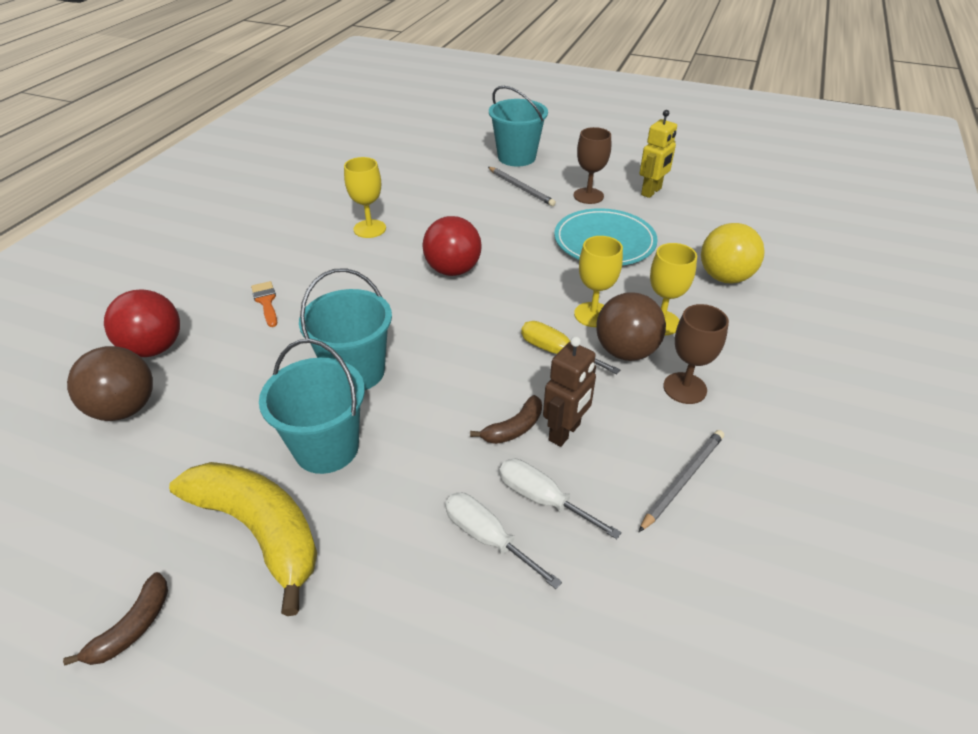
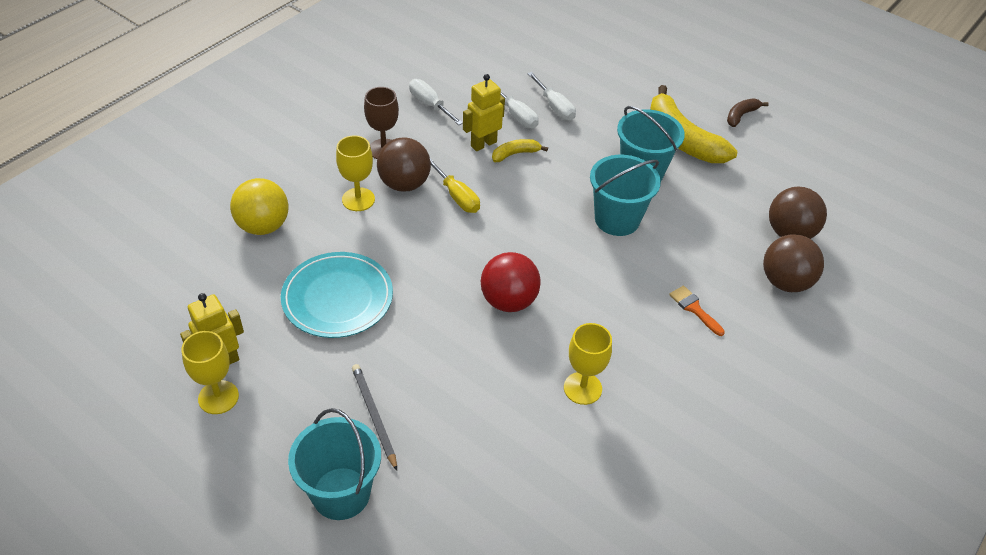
camera: 165 degrees left, 5 degrees up
(154, 348) = (785, 282): red ball -> brown ball
(266, 302) = (694, 309): orange brush -> orange brush turned 150 degrees clockwise
(514, 428) = (515, 154): brown banana -> yellow banana
(565, 432) = (483, 144): brown robot -> yellow robot
(588, 196) = (302, 376): brown goblet -> none
(593, 315) = (407, 220): yellow goblet -> yellow goblet (218, 397)
(682, 480) = (430, 105): grey pencil -> white screwdriver

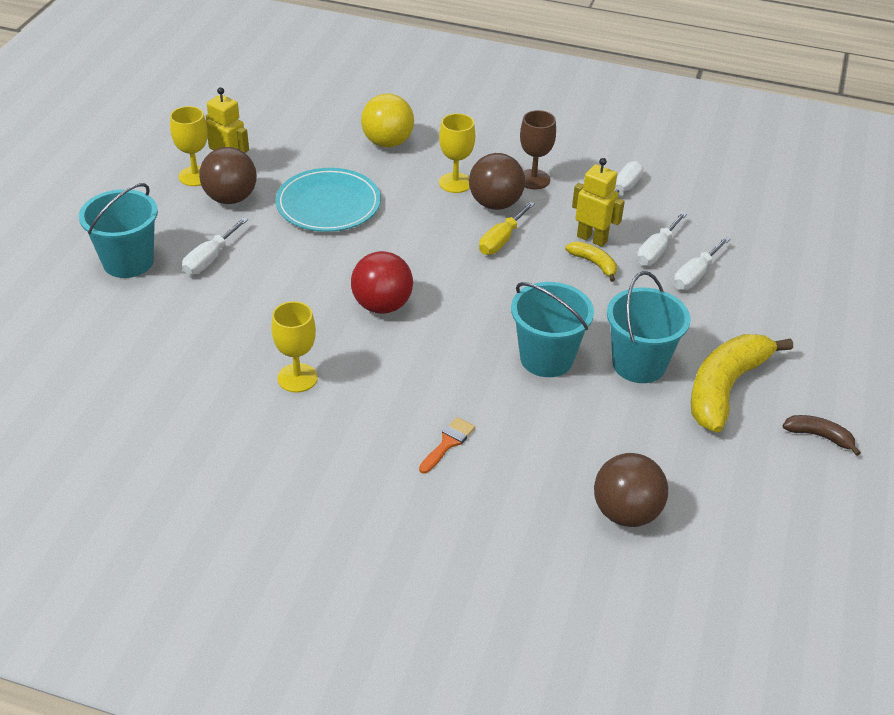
camera: 70 degrees right, 5 degrees down
(374, 416) = (210, 259): grey pencil -> white screwdriver
(785, 282) = (537, 518): brown ball -> brown ball (230, 198)

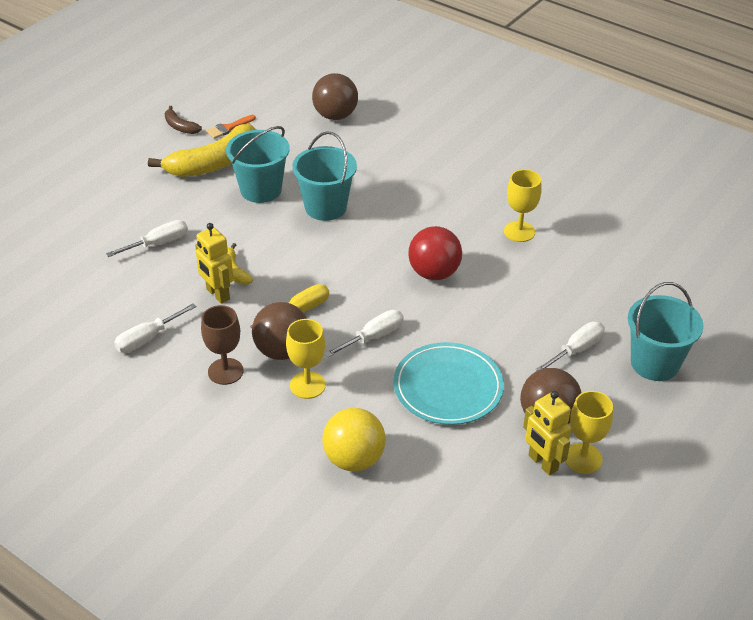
camera: 160 degrees left, 0 degrees up
(448, 443) = (426, 170): orange brush -> orange brush (228, 128)
(656, 251) = (171, 271): white screwdriver -> white screwdriver (373, 337)

